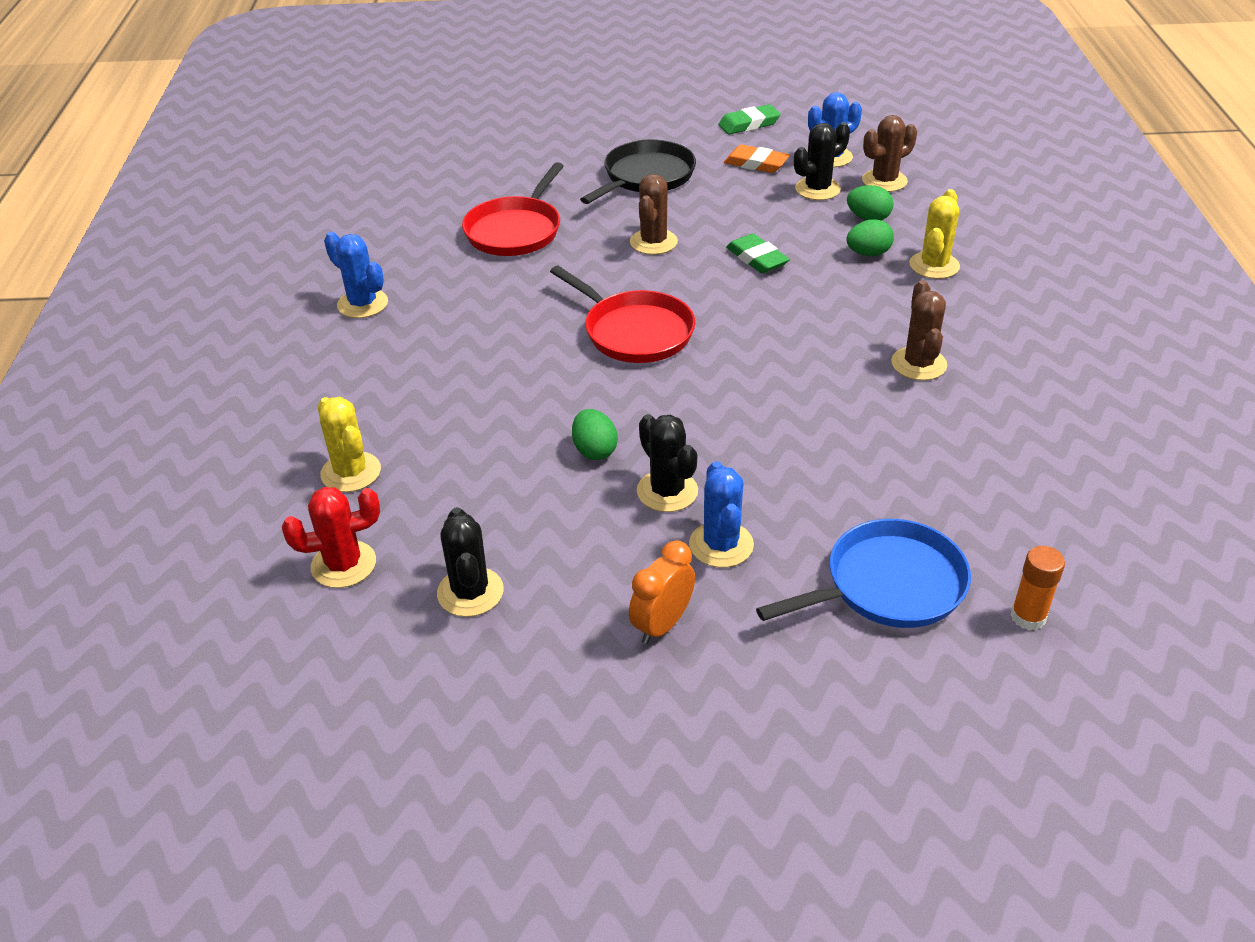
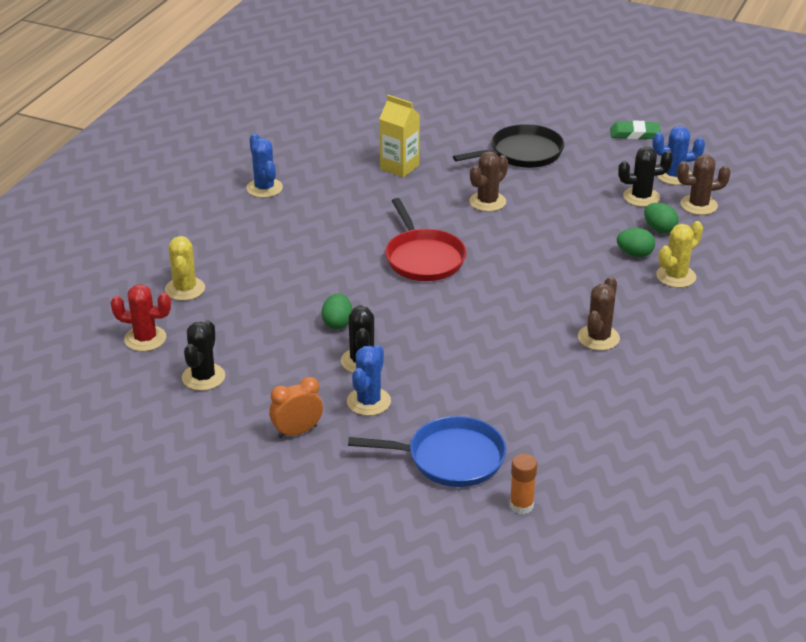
camera: 25 degrees right, 5 degrees down
(515, 231) = (399, 167): red pan -> yellow carton
(756, 163) = (612, 165): orange eraser -> none
(757, 258) = (550, 234): green eraser -> none

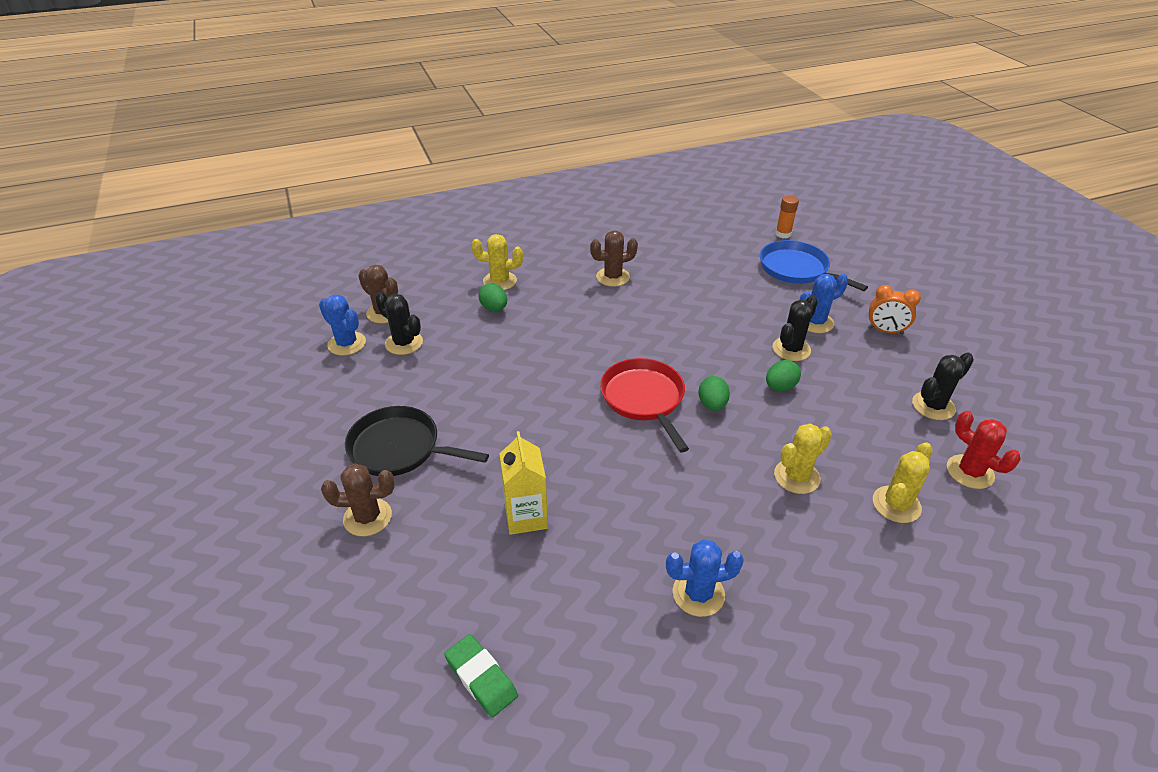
camera: 135 degrees left, 5 degrees up
(264, 188) = (698, 594): blue cactus -> blue cactus turned 60 degrees clockwise
(265, 270) = (796, 477): none -> yellow cactus
(423, 258) = (644, 399): red pan -> red pan turned 45 degrees counterclockwise
(487, 202) = (514, 417): brown cactus -> brown cactus (367, 517)
(634, 134) = (283, 401): green eraser -> green eraser (481, 677)
(659, 229) = (444, 314): green egg -> green egg (712, 405)

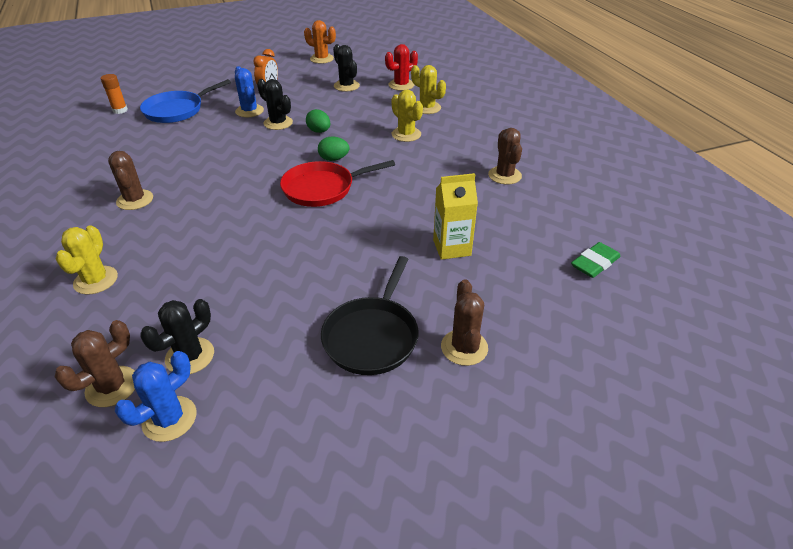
camera: 90 degrees left, 0 degrees up
(494, 308) = (151, 282): green egg -> none
(698, 594) = (504, 175): blue cactus -> brown cactus
(1021, 373) = (322, 59): none -> orange cactus

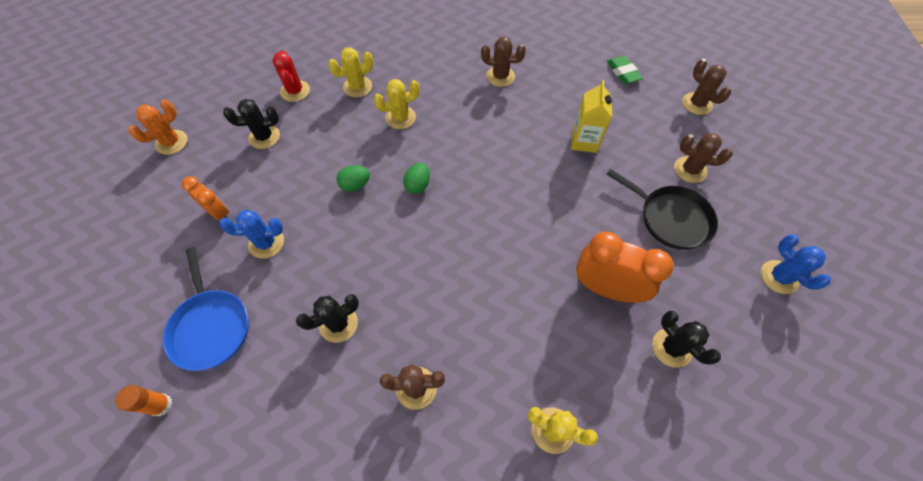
camera: 70 degrees left, 20 degrees up
(112, 386) = (697, 412): brown cactus -> brown cactus (697, 104)
(169, 419) = (734, 367): blue cactus -> blue cactus (779, 277)
(255, 293) = (605, 288): none -> orange clock
(278, 123) = (314, 219): black cactus -> black cactus (338, 324)
(322, 188) = (466, 206): red pan -> none

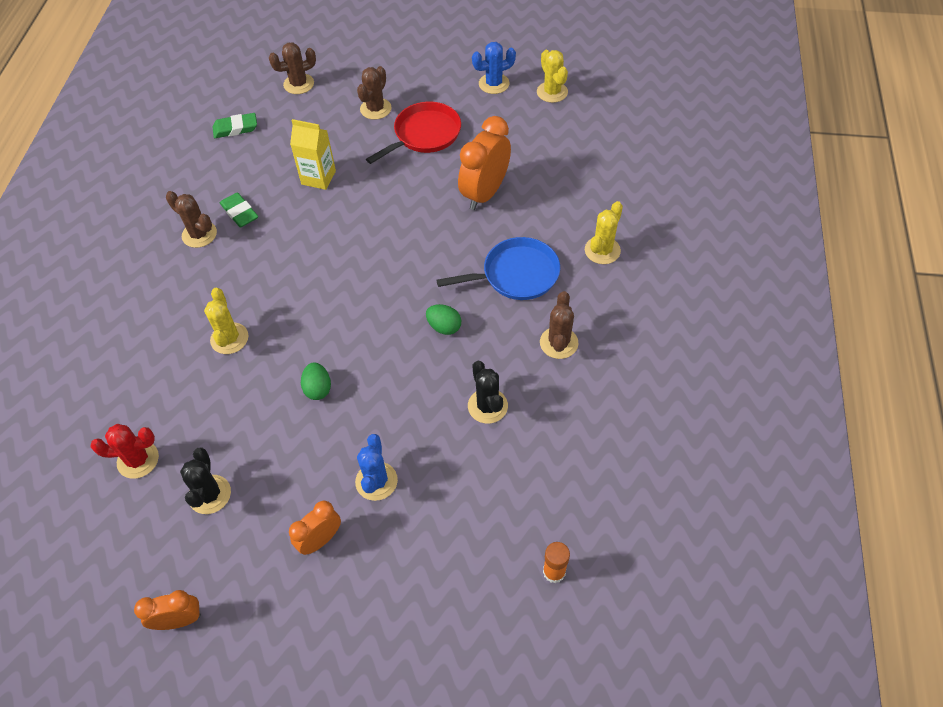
camera: 80 degrees left, 5 degrees down
(171, 142) = (179, 620): orange cactus -> orange clock
(211, 327) = (473, 531): blue pan -> blue pan (516, 274)
(357, 87) = (159, 384): yellow cactus -> yellow cactus (552, 92)
(418, 185) = (335, 327): green egg -> green egg (444, 327)
(500, 76) = (199, 234): brown cactus -> brown cactus turned 75 degrees counterclockwise
(529, 96) = (239, 212): none -> green eraser
(671, 218) = (424, 134): black pan -> red pan
(671, 347) = (544, 163): black cactus -> none

